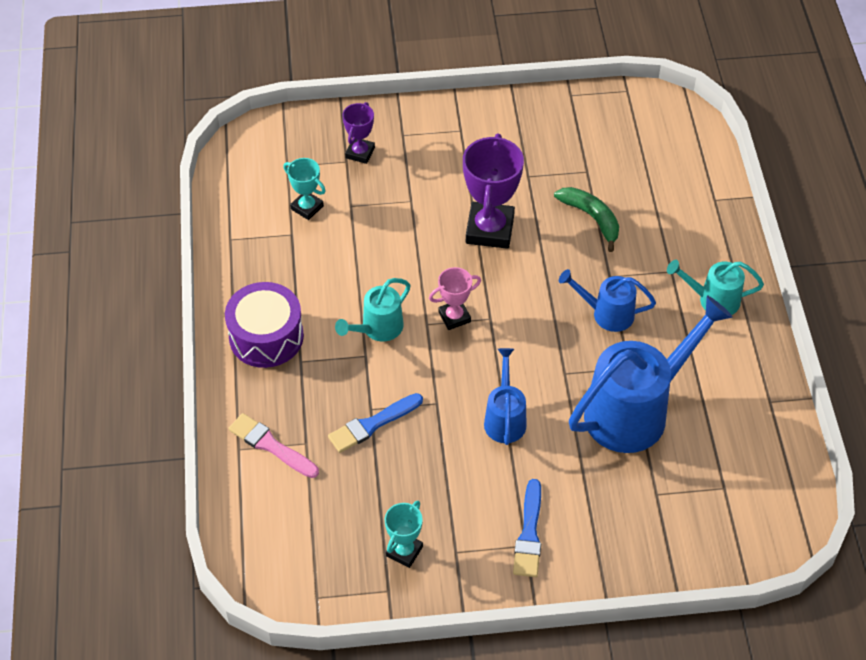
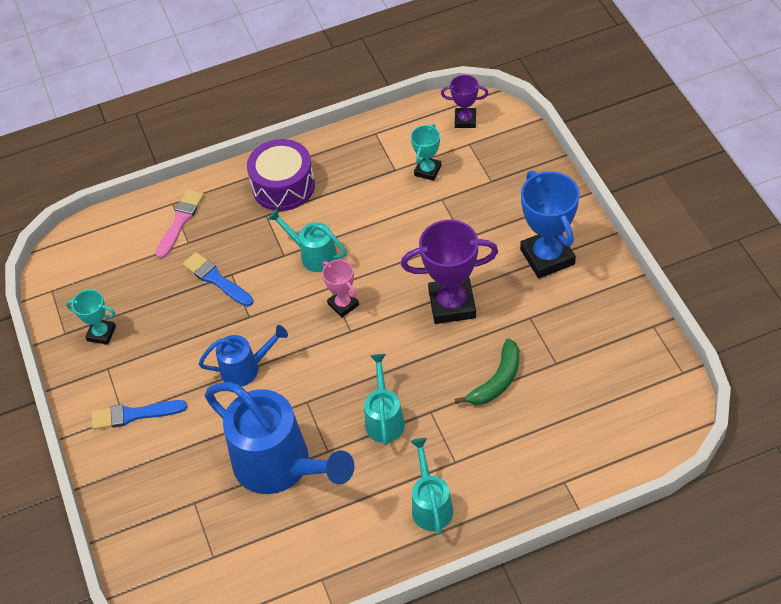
camera: 80 degrees right, 0 degrees up
(360, 153) = (505, 187): purple trophy -> purple trophy (465, 120)
(462, 144) = (547, 257): none -> blue trophy
(606, 313) = (384, 419): blue watering can -> turquoise watering can

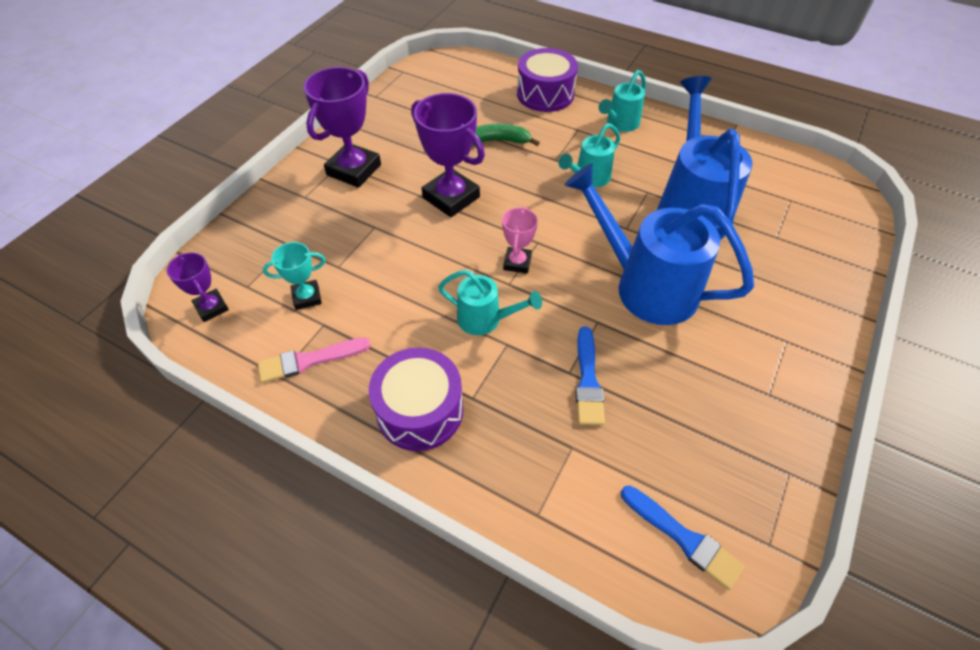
camera: 135 degrees left, 0 degrees up
(101, 333) = (749, 434): turquoise trophy -> none
(134, 415) = (775, 332): blue brush -> blue brush (683, 538)
(180, 221) = (554, 481): pink brush -> pink brush (309, 360)
(246, 368) = (645, 285): blue watering can -> blue watering can, size x1.93
(313, 255) = (485, 319): turquoise watering can -> turquoise watering can turned 60 degrees counterclockwise
(535, 474) = (545, 94): none -> purple drum
(547, 257) = (354, 170): blue trophy -> purple trophy

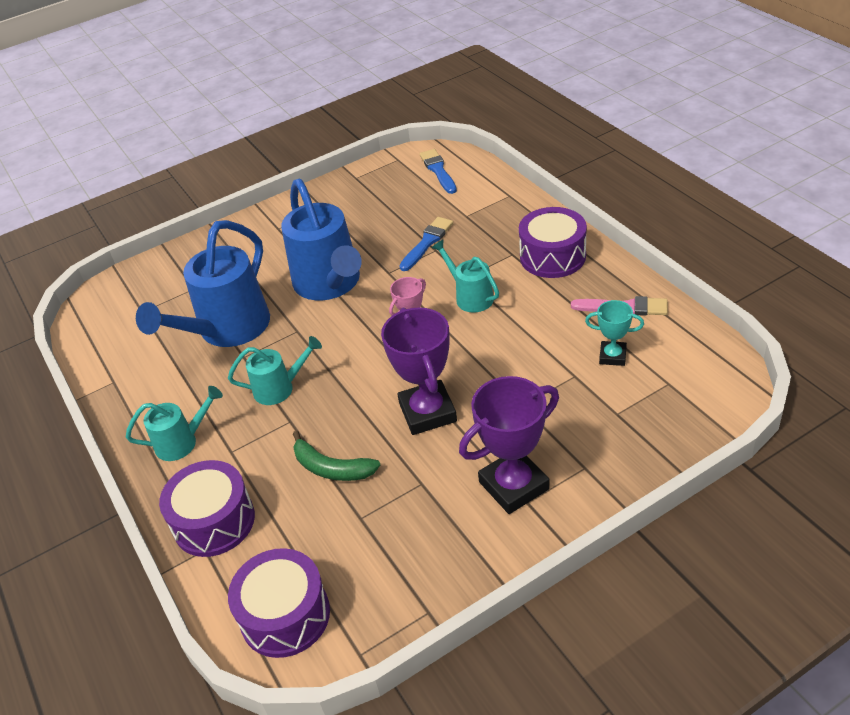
camera: 145 degrees left, 10 degrees down
(212, 307) = (705, 373): purple trophy -> none
(458, 72) = (285, 615): none -> purple drum

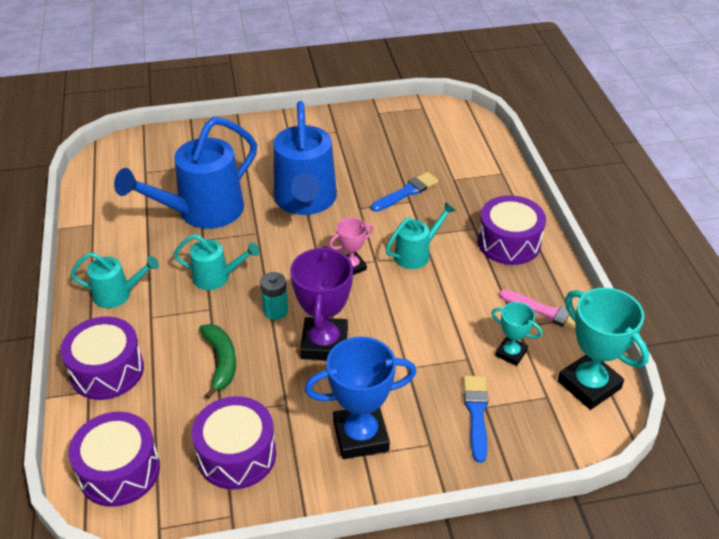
camera: 15 degrees right, 0 degrees up
(331, 468) = (221, 362): green banana -> green banana turned 150 degrees counterclockwise
(360, 399) = (275, 311): none -> turquoise battery
(400, 551) = (237, 455): none -> purple drum
(438, 170) = (452, 129): blue brush -> blue brush (476, 413)
(470, 296) = (416, 254): turquoise watering can -> turquoise watering can turned 75 degrees clockwise
(514, 485) = (361, 436): purple trophy -> blue trophy
(700, 358) = (589, 385): none -> turquoise trophy

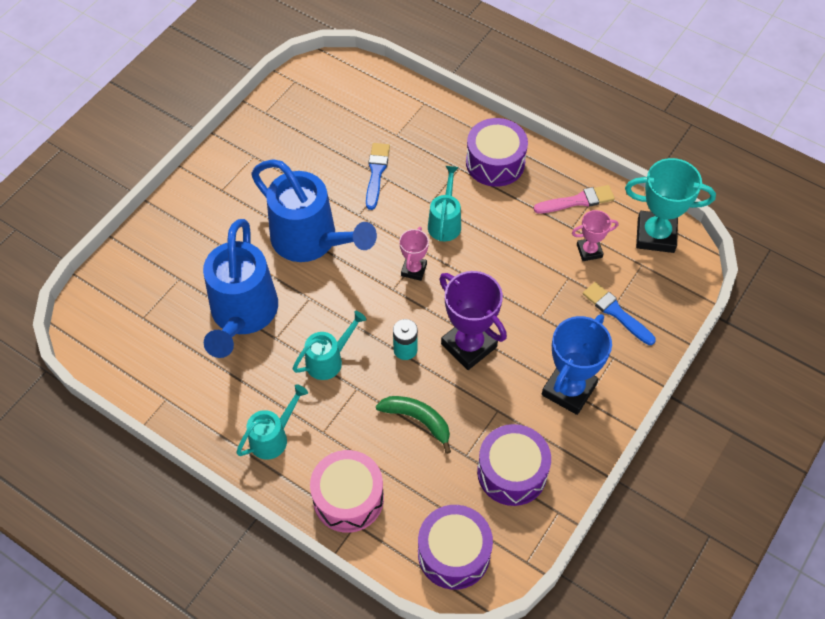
camera: 45 degrees left, 15 degrees up
(107, 370) = (348, 498): purple drum -> pink drum
(511, 353) = (589, 251): turquoise trophy -> pink trophy

